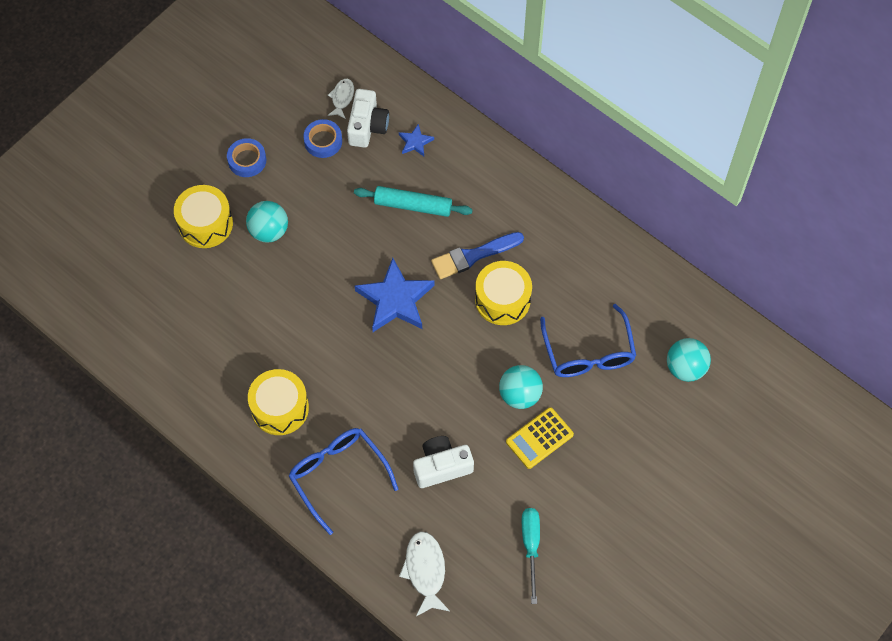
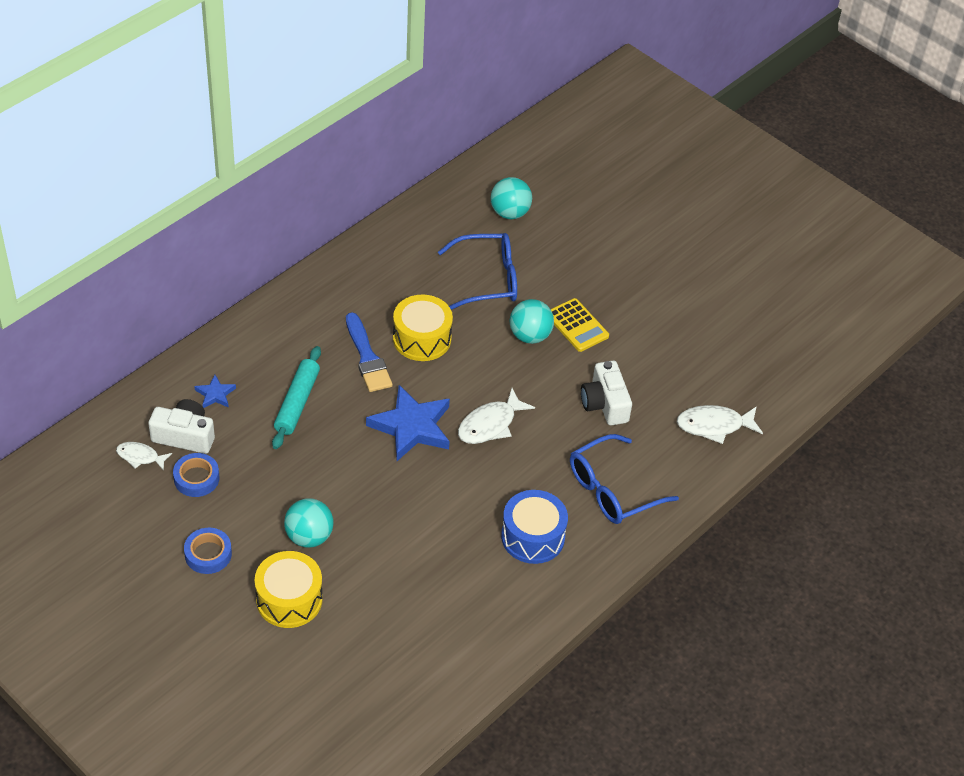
camera: 90 degrees left, 15 degrees down
(280, 408) = (533, 537): yellow drum -> blue drum
(405, 365) = (490, 424): none -> white fish
(531, 546) = (688, 343): turquoise screwdriver -> none

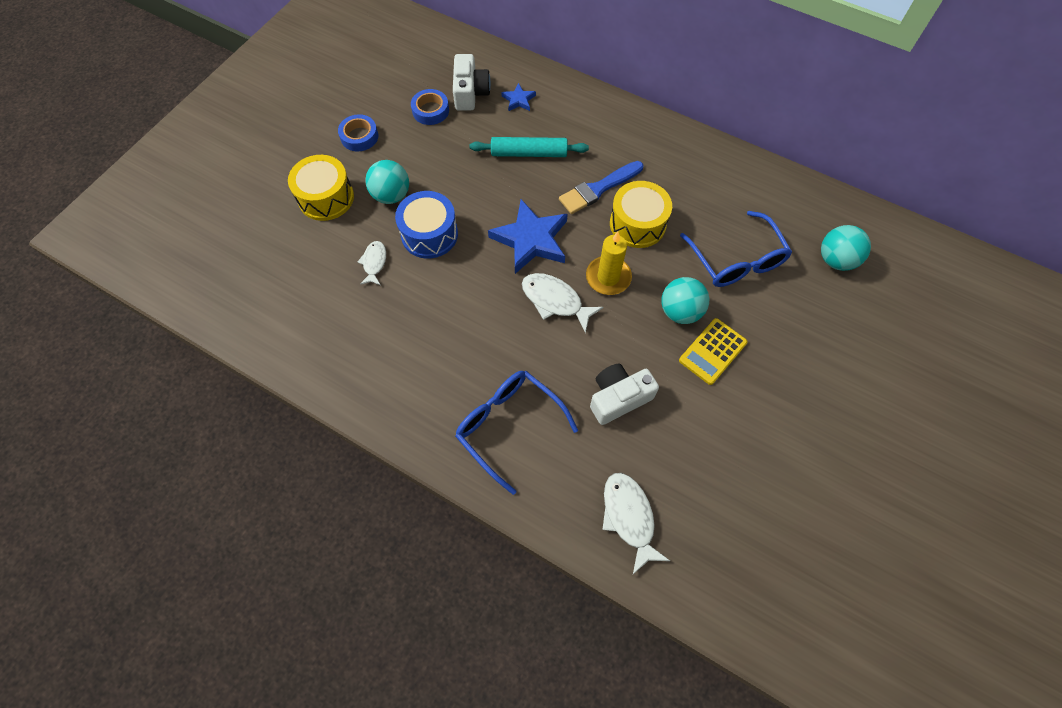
camera: 80 degrees right, 15 degrees up
(140, 457) = (441, 73): white fish -> white fish (374, 263)
(476, 377) = (608, 277): none -> yellow candle
(533, 537) = (432, 365): blue drum -> blue drum (429, 234)

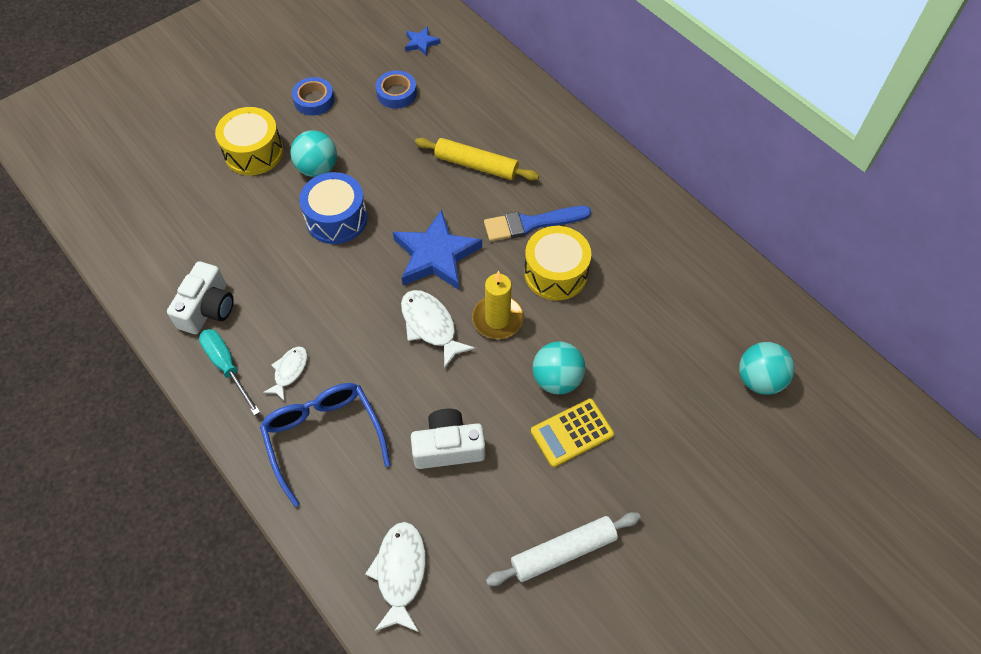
camera: 20 degrees right, 5 degrees down
(374, 263) = (269, 231): white fish -> white fish (289, 371)
(393, 394) = (227, 367): none -> turquoise screwdriver
(470, 93) = (445, 86): white camera -> white camera (207, 308)
(518, 100) = (492, 107): blue star -> blue star (421, 43)
(529, 153) = (476, 165): turquoise rolling pin -> yellow rolling pin
(736, 260) = (645, 345): blue glasses -> none
(751, 450) = (563, 551): none -> white rolling pin

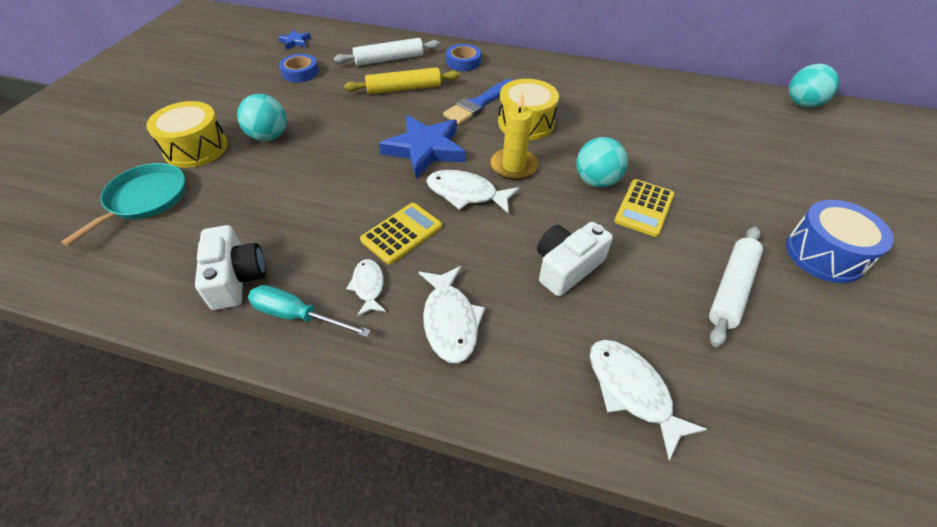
camera: 35 degrees left, 10 degrees down
(188, 192) = (145, 199): none -> turquoise pan
(314, 100) = (229, 98): blue tape -> blue tape (463, 62)
(323, 437) = (450, 321): blue glasses -> white fish
(336, 219) = (316, 161): blue drum -> blue drum (824, 254)
(348, 336) = (402, 233): none -> yellow calculator
(493, 114) = (389, 59): none -> white rolling pin
(759, 379) = (716, 121): turquoise ball -> turquoise ball (802, 104)

